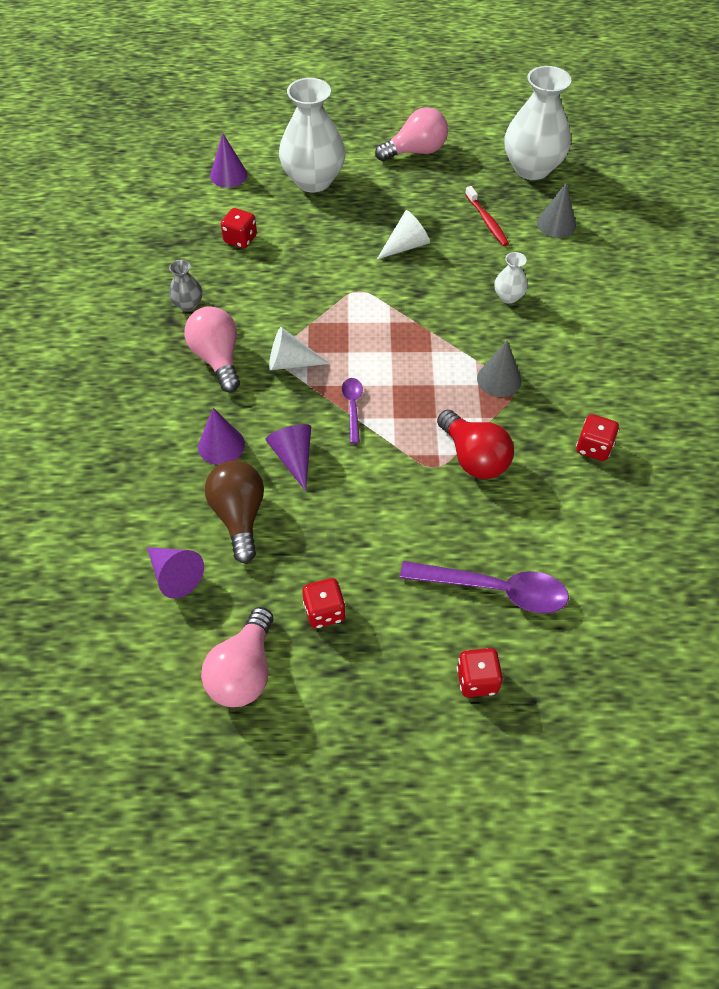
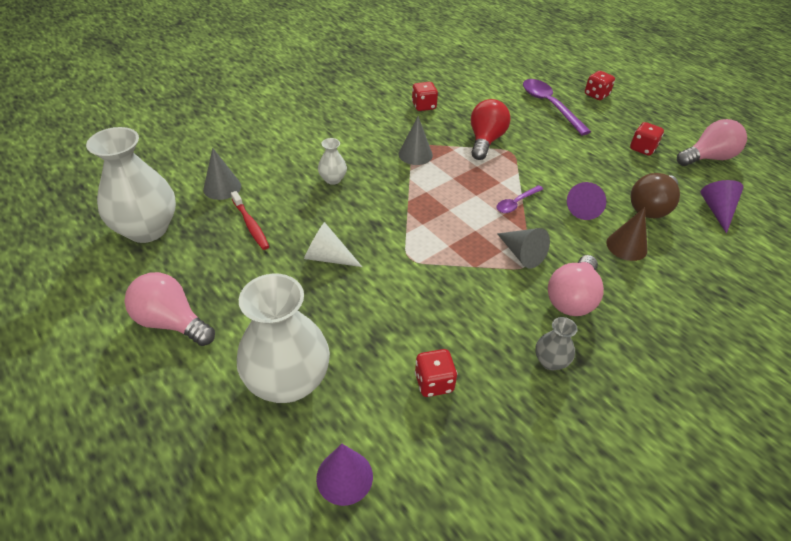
camera: 130 degrees left, 10 degrees down
(221, 445) = (626, 246): purple cone -> brown cone
(291, 362) = (521, 254): white cone -> grey cone
(487, 221) = (251, 225): red toothbrush -> red toothbrush turned 120 degrees clockwise

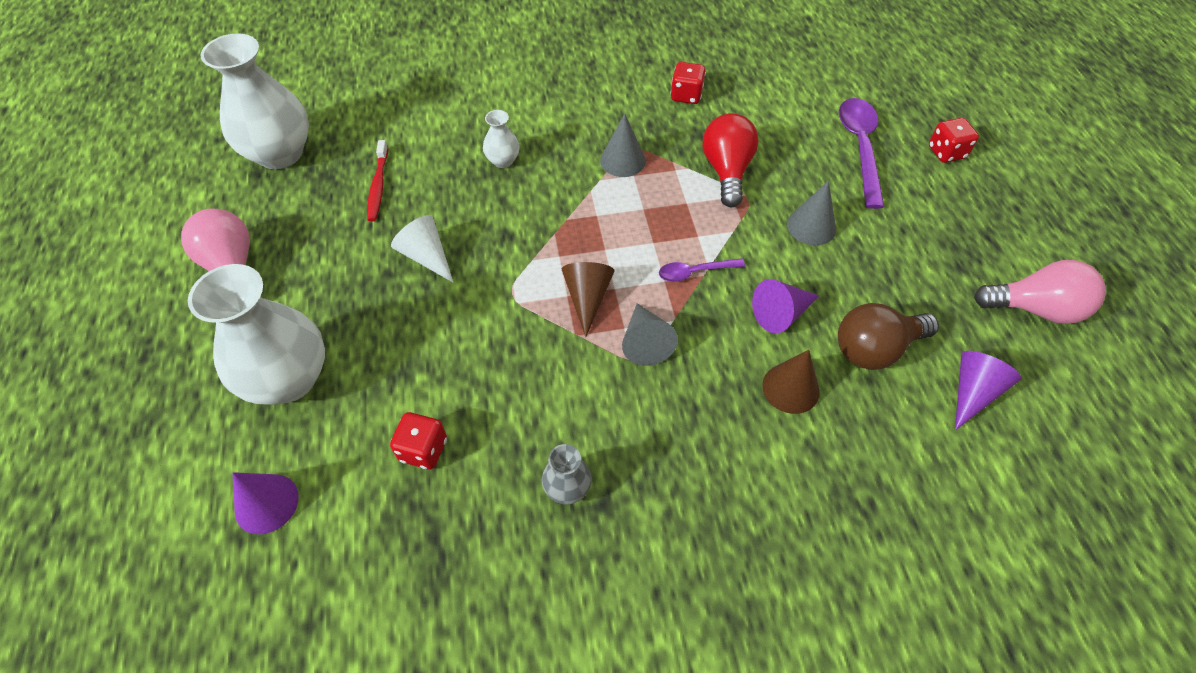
camera: 30 degrees right, 10 degrees up
(222, 187) = (382, 130): grey cone -> grey cone (811, 226)
(463, 242) = (587, 298): none -> brown cone
(485, 141) = (726, 171): red light bulb -> red light bulb turned 45 degrees counterclockwise
(572, 298) = (658, 424): pink light bulb -> none
(642, 149) = (942, 258): red dice -> none

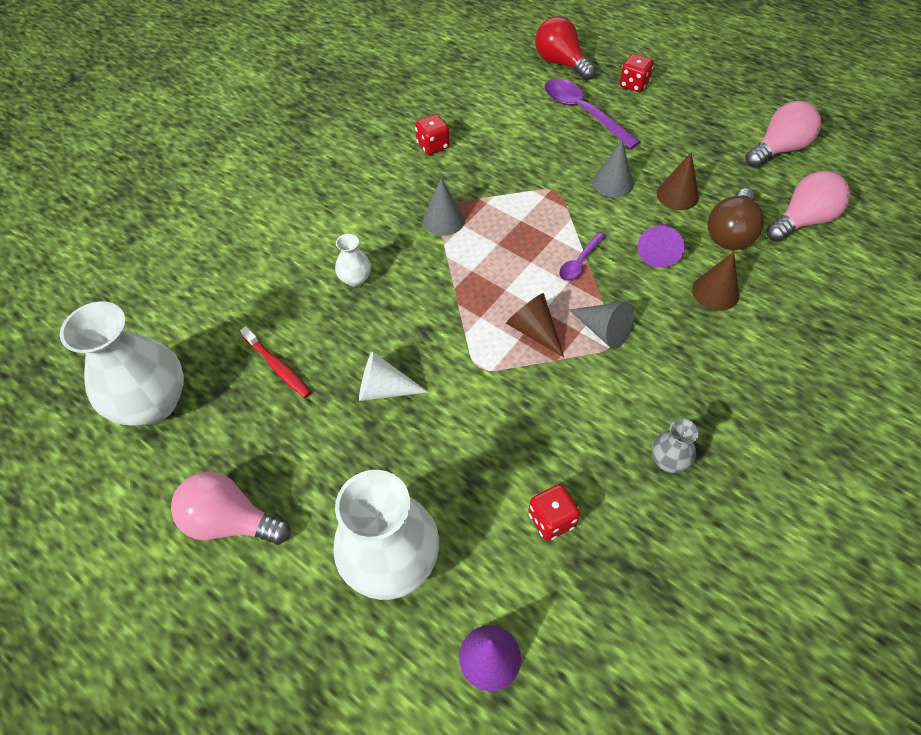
camera: 40 degrees left, 0 degrees up
(726, 171) = (521, 181): red light bulb -> red light bulb (561, 63)
(863, 278) = (677, 195): none -> brown cone
(972, 392) = (802, 221): purple cone -> pink light bulb

